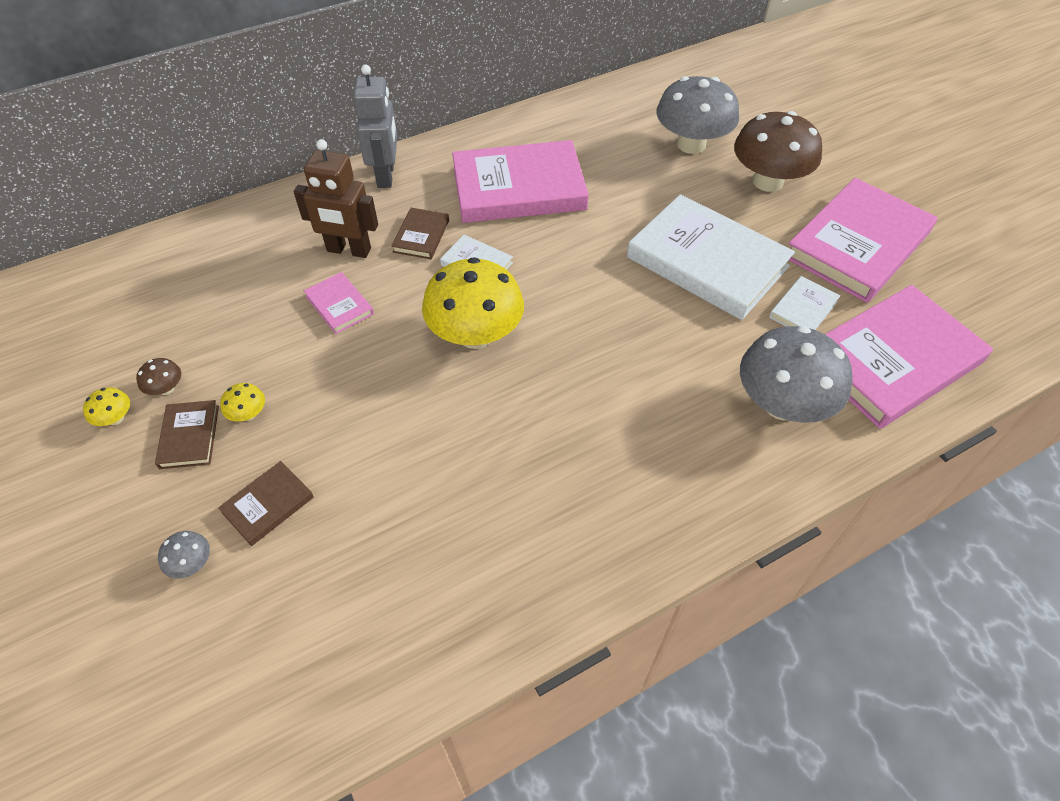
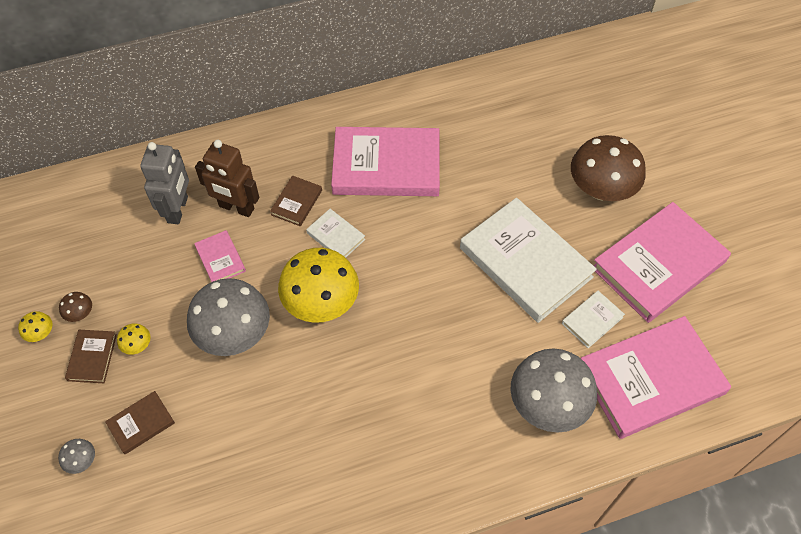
camera: 10 degrees right, 5 degrees up
(386, 175) = (279, 137): grey robot -> grey robot (178, 210)
(691, 144) = (545, 141): grey mushroom -> grey mushroom (234, 334)

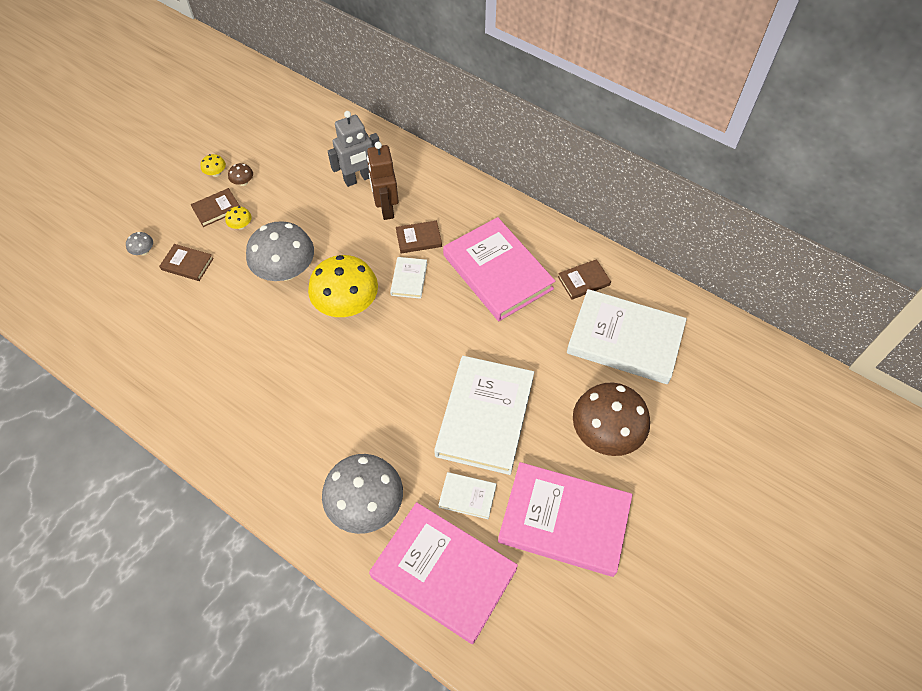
camera: 55 degrees right, 0 degrees up
(220, 259) = (338, 226): pink book -> none
(447, 113) = (583, 281): none -> brown book
(525, 122) = (625, 339): none -> white book

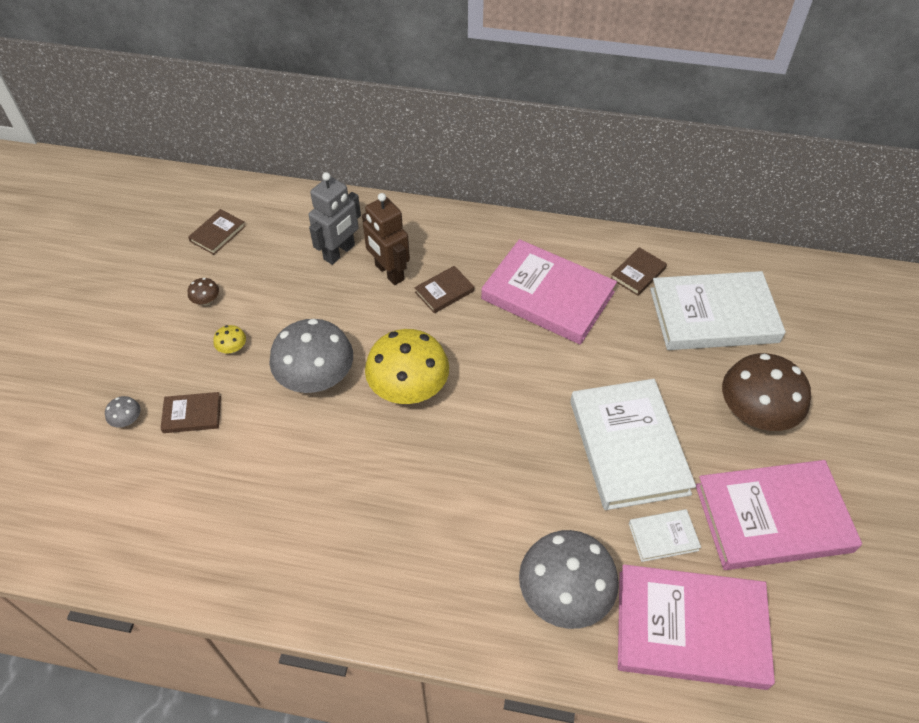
camera: 25 degrees left, 5 degrees down
(216, 173) = (167, 302): yellow mushroom -> none
(216, 209) = (191, 341): brown book -> brown book (218, 234)
(409, 279) = (460, 337): white book -> none

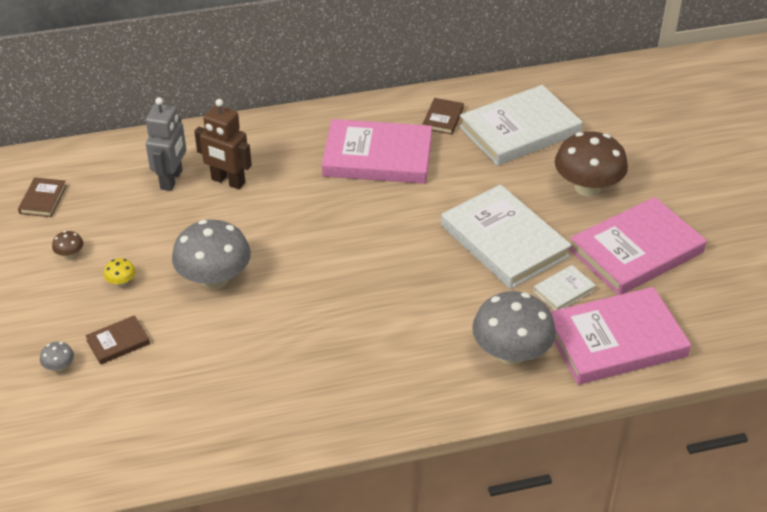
camera: 25 degrees left, 10 degrees down
(408, 388) = (301, 260): yellow mushroom -> none
(444, 291) = (286, 180): brown book -> none

